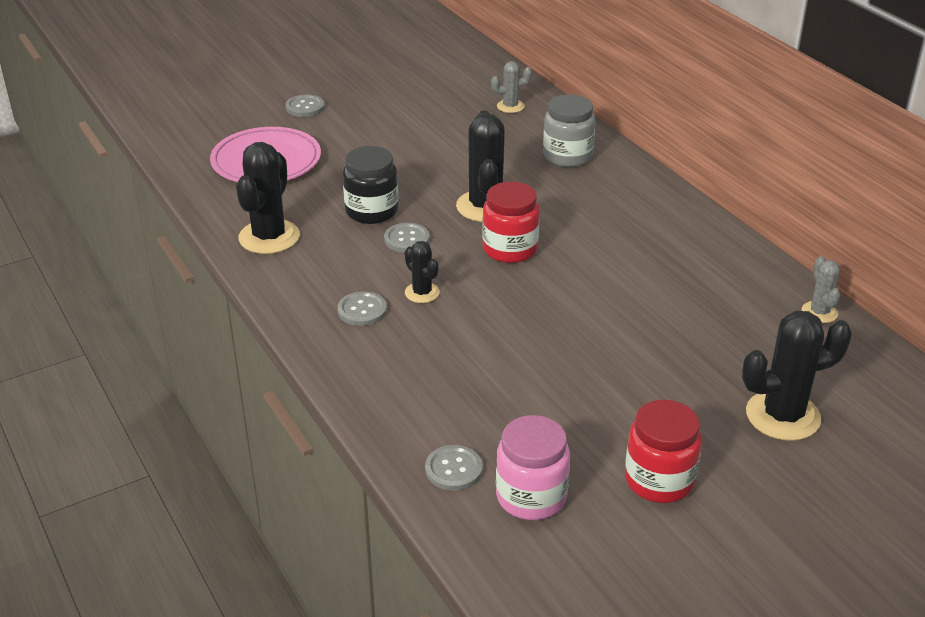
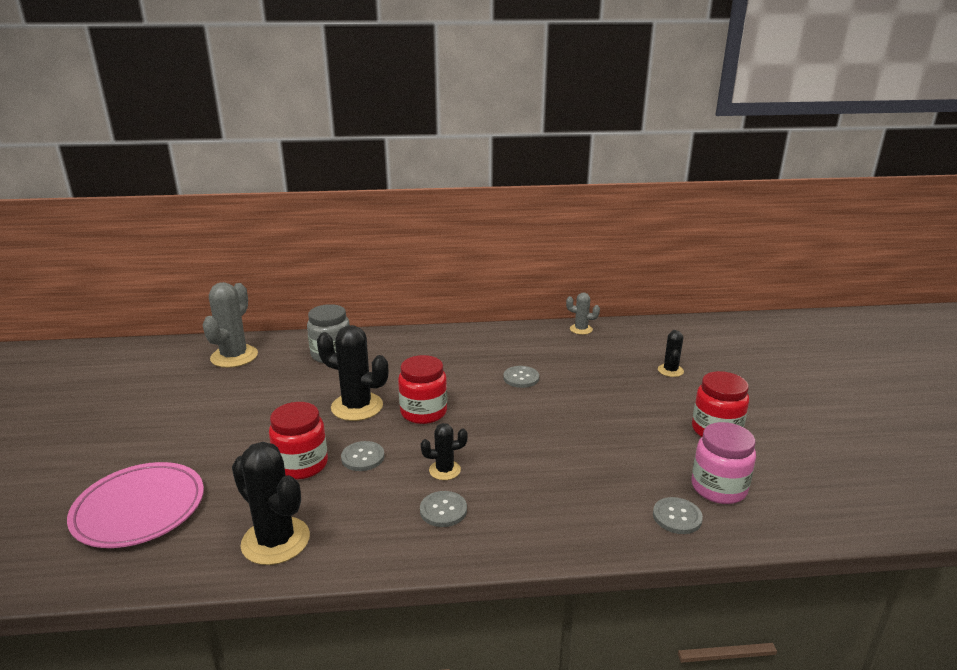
camera: 65 degrees left, 10 degrees down
(305, 107) = (77, 458): grey button -> grey button (521, 378)
(371, 211) = (301, 465): black jar -> red jar
(510, 106) = (234, 356): grey cactus -> grey cactus, size x1.86
(782, 416) = (670, 370): black cactus -> black cactus, size x0.54

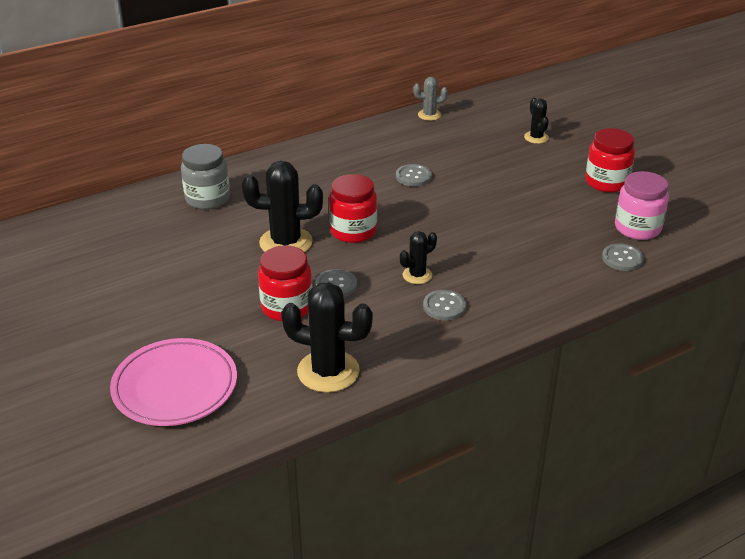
camera: 25 degrees left, 10 degrees up
(234, 356) = (104, 226): grey cactus -> none

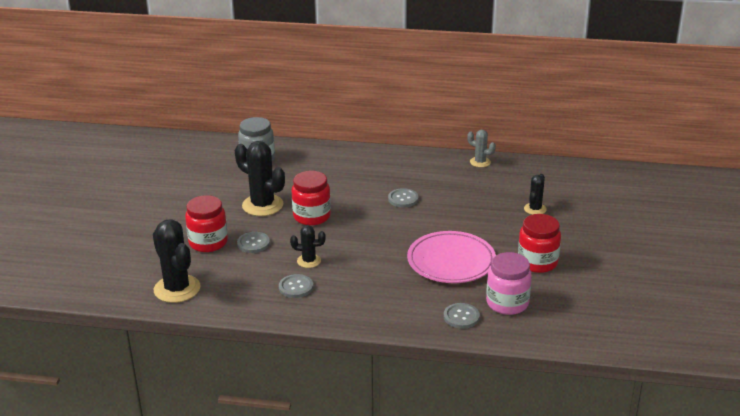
camera: 40 degrees right, 5 degrees down
(175, 387) = (94, 256): pink plate -> pink plate (451, 261)

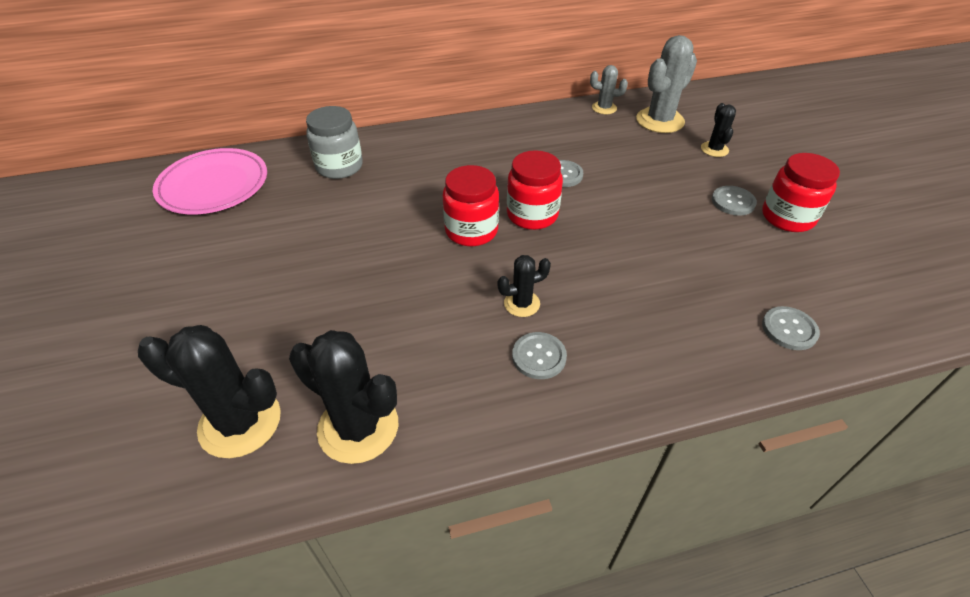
camera: 25 degrees left, 15 degrees up
(208, 242) = (354, 318): red jar -> red jar (532, 215)
(253, 243) = (422, 299): grey button -> grey button (733, 202)
(262, 205) = (393, 232): black cactus -> black cactus (240, 422)
(451, 261) = (696, 246): pink plate -> pink plate (214, 186)
(507, 303) = (817, 287): pink jar -> none
(514, 180) = (660, 121): none -> grey cactus

